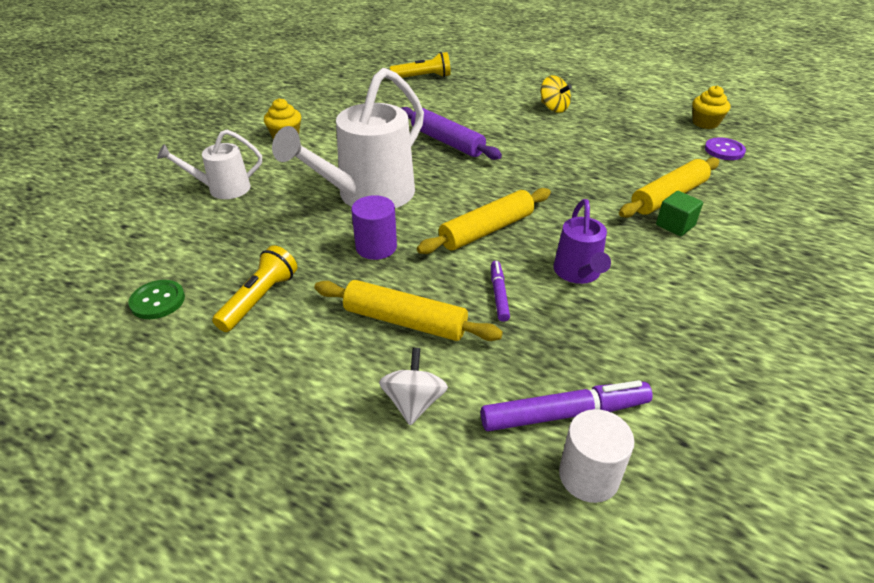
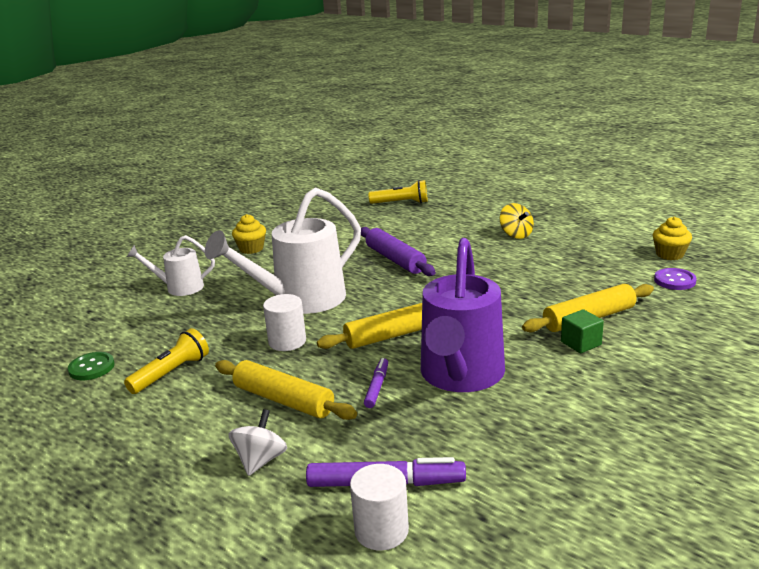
camera: 15 degrees right, 15 degrees down
(376, 247) = (287, 341): purple cylinder -> white cylinder
(578, 274) = (460, 377): purple watering can -> purple watering can, size x1.88

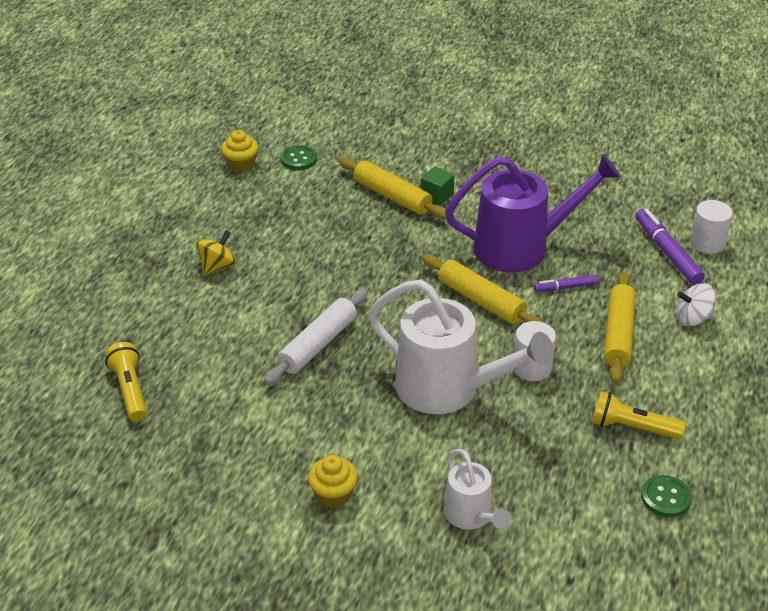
camera: 115 degrees left, 15 degrees up
(395, 260) = (318, 344): purple rolling pin -> white rolling pin
(674, 280) = (298, 159): purple button -> green button

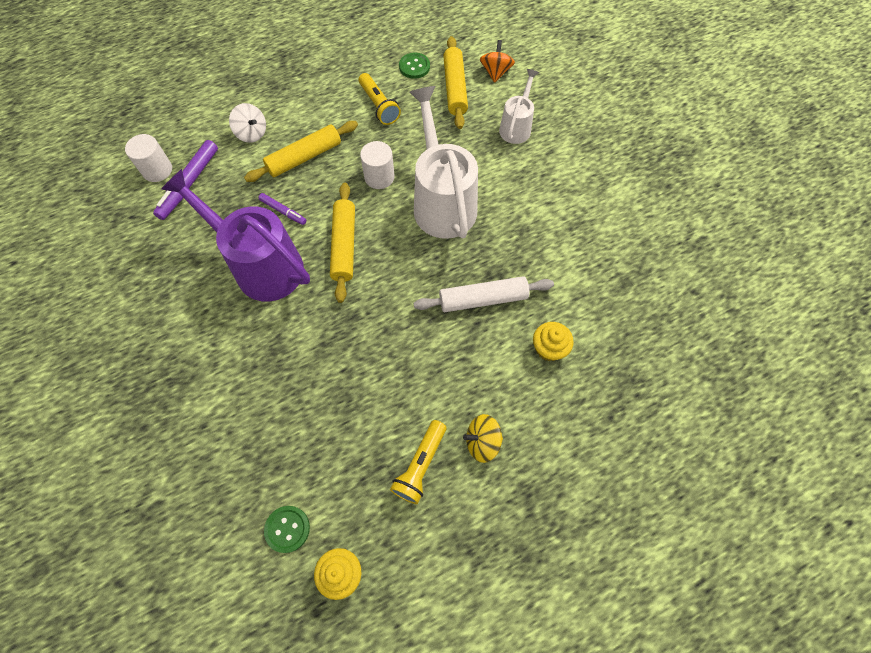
camera: 135 degrees left, 25 degrees up
(130, 390) = (641, 366): yellow flashlight -> yellow flashlight (420, 465)
(333, 494) = (575, 191): yellow cupcake -> yellow cupcake (549, 348)
(392, 196) = (275, 400): yellow rolling pin -> yellow rolling pin (455, 88)
(437, 196) = (245, 369): green cube -> none
(576, 565) = (495, 72): none -> orange spinning top

